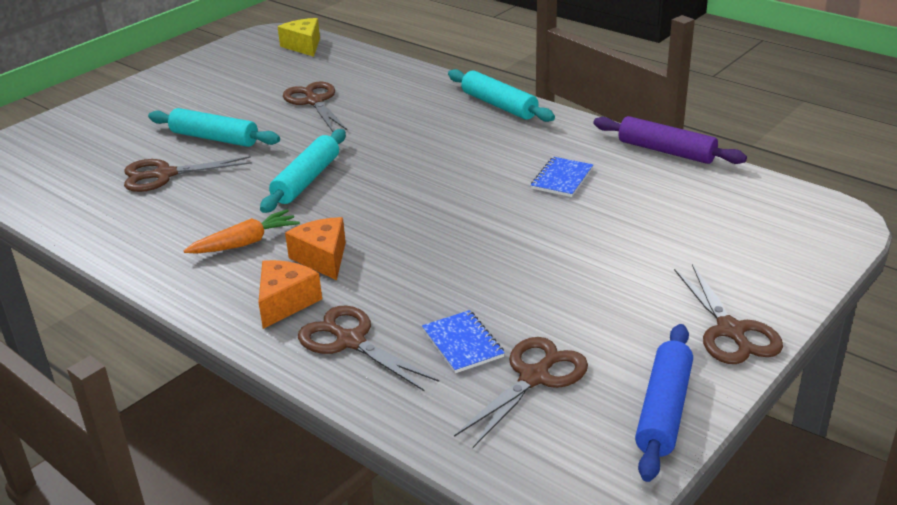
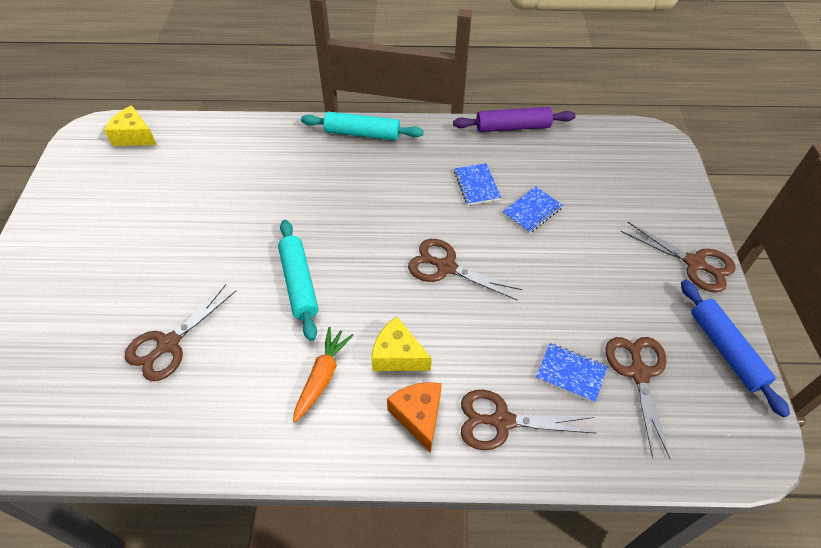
camera: 40 degrees left, 20 degrees up
(214, 138) = (168, 279): turquoise rolling pin -> none
(314, 101) = (213, 195): brown scissors -> brown scissors (446, 267)
(322, 258) = (397, 355): orange cheese -> yellow cheese
(595, 218) = (532, 211): none -> blue notebook

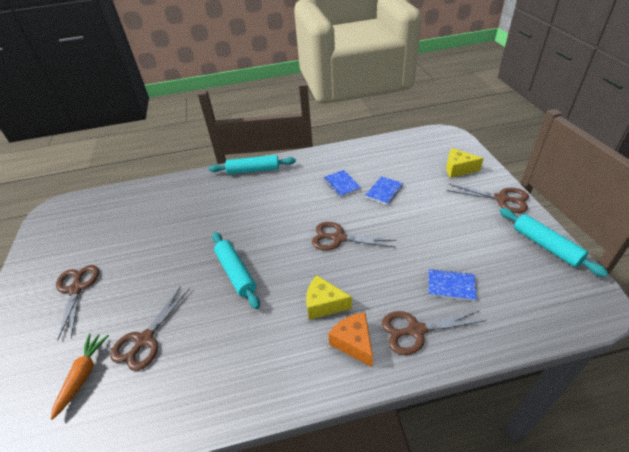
camera: 10 degrees left, 10 degrees down
(134, 136) = (88, 205): yellow cheese -> yellow cheese (458, 169)
(322, 376) = (272, 333): orange carrot -> orange carrot (83, 375)
(513, 127) = (353, 146): purple rolling pin -> none
(638, 373) = (496, 274): brown scissors -> brown scissors (76, 289)
(725, 350) = (546, 246): blue rolling pin -> turquoise rolling pin

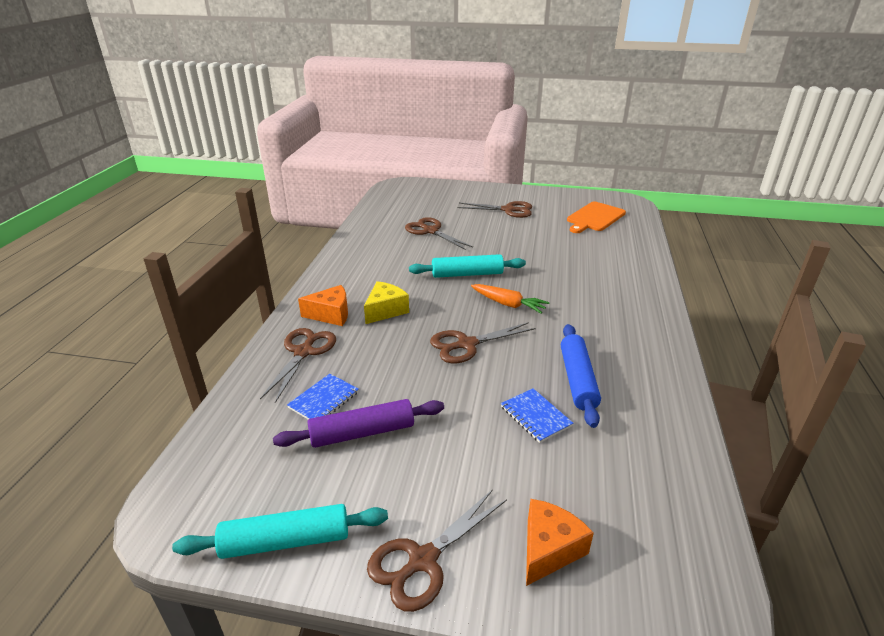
camera: 110 degrees right, 10 degrees down
(83, 375) = (422, 212): orange carrot -> orange carrot (508, 304)
(95, 222) = (594, 218): none -> orange cutting board
(253, 170) = (652, 314): turquoise rolling pin -> none
(338, 238) = (466, 344): brown scissors -> brown scissors turned 150 degrees counterclockwise
(341, 184) = (577, 380): blue notebook -> blue rolling pin
(458, 169) = (549, 549): yellow cheese -> orange cheese
(458, 252) = (362, 432): none -> purple rolling pin

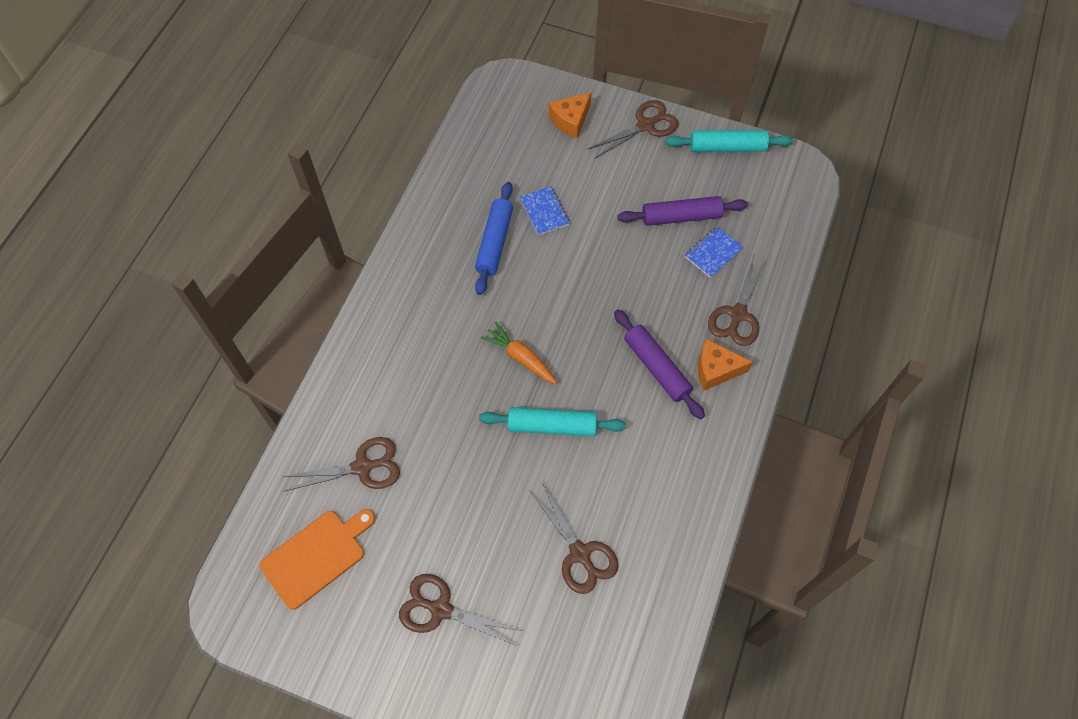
camera: 170 degrees left, 30 degrees up
(385, 310) = (656, 368): yellow cheese -> purple rolling pin
(466, 344) = (580, 301): brown scissors -> brown scissors (362, 467)

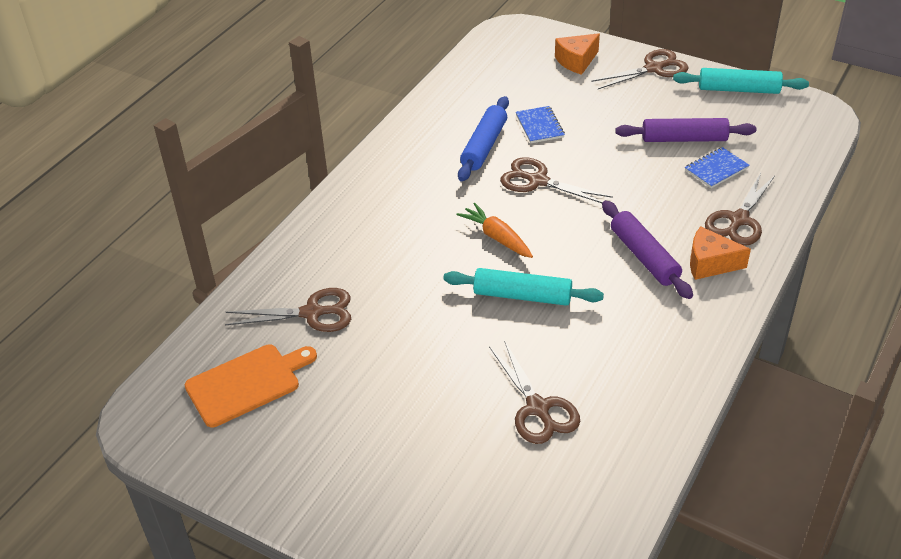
camera: 10 degrees right, 20 degrees down
(441, 609) = (373, 443): brown scissors -> brown scissors (538, 181)

